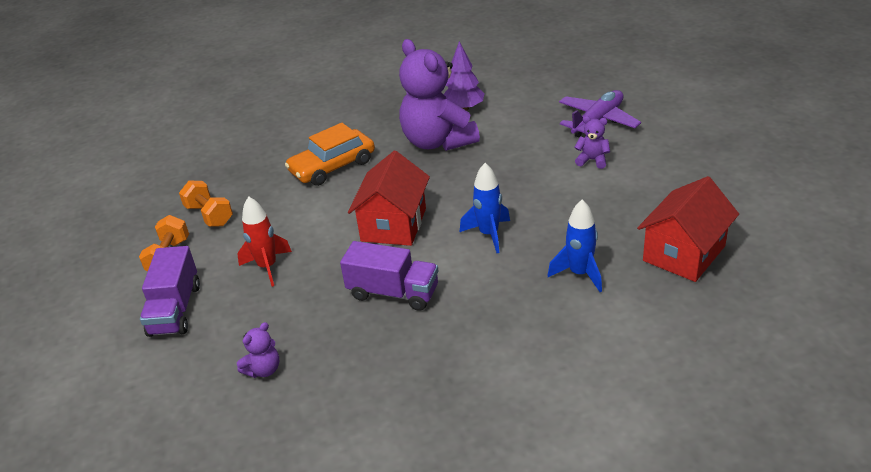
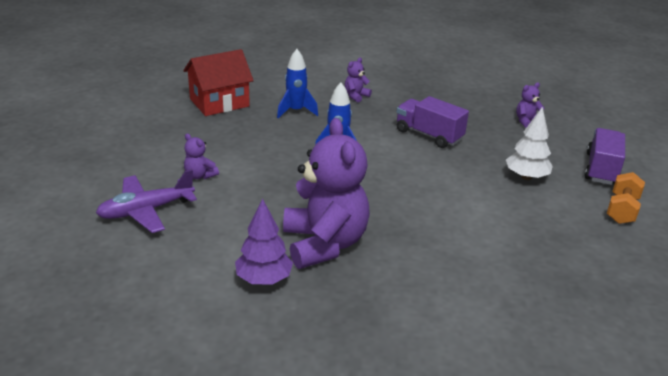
camera: 165 degrees left, 5 degrees down
(209, 215) = (591, 239): orange dumbbell -> none
(267, 267) = (526, 177): red rocket -> white tree
(332, 166) = (452, 253): orange car -> none
(394, 224) = (409, 177): red house -> none
(525, 334) = (356, 96): none -> purple teddy bear

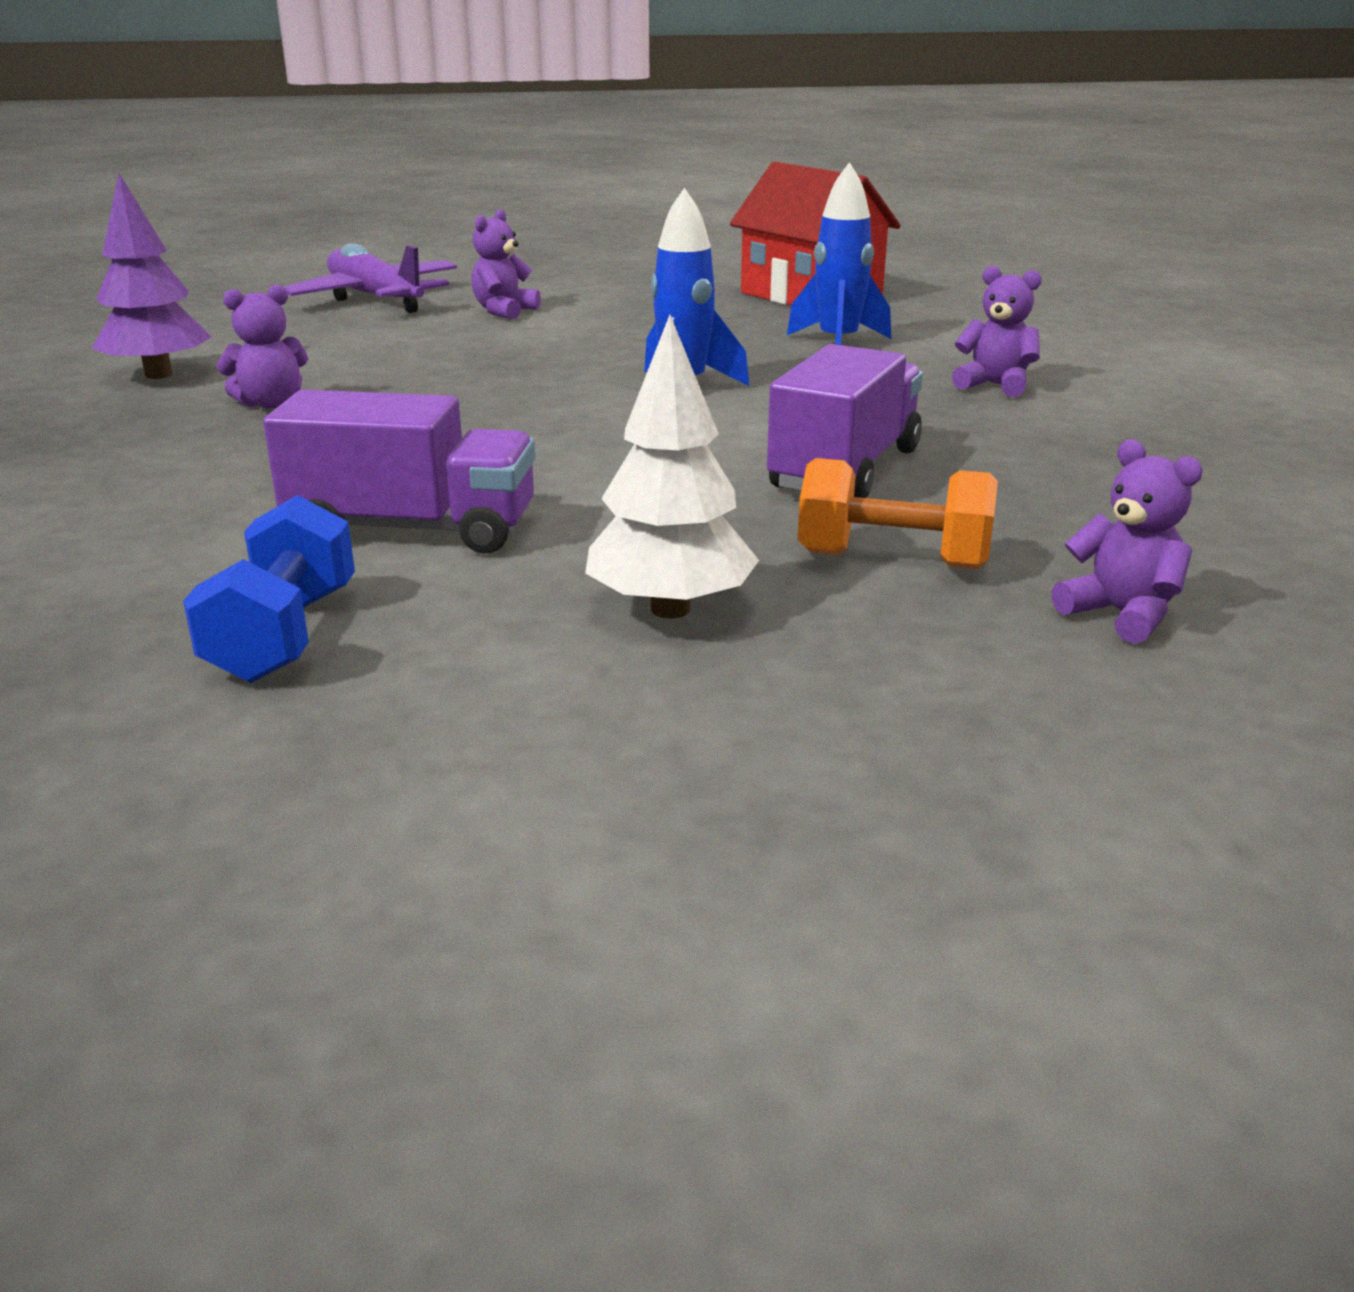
camera: 80 degrees right, 5 degrees down
(324, 244) = (271, 404): purple teddy bear -> purple teddy bear, size x0.42
(546, 239) = (283, 635): none -> blue dumbbell
(601, 169) = (833, 770): purple truck -> purple truck (412, 529)
(621, 210) = (498, 801): orange dumbbell -> orange dumbbell (892, 560)

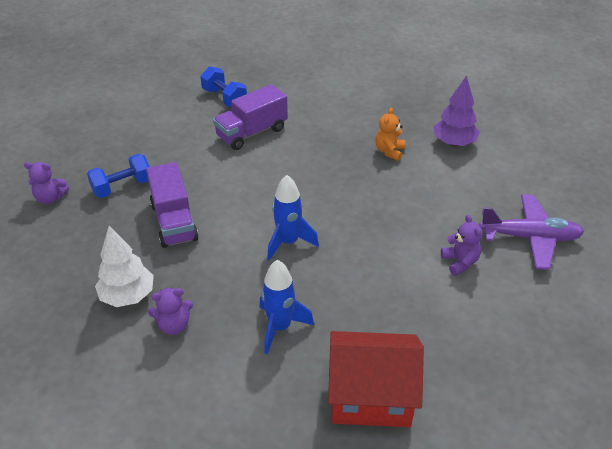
camera: 135 degrees right, 15 degrees up
(271, 404) = (389, 151): purple teddy bear -> orange teddy bear
(671, 609) = (158, 143): white tree -> white tree (128, 296)
(892, 560) = (122, 187): orange dumbbell -> blue dumbbell

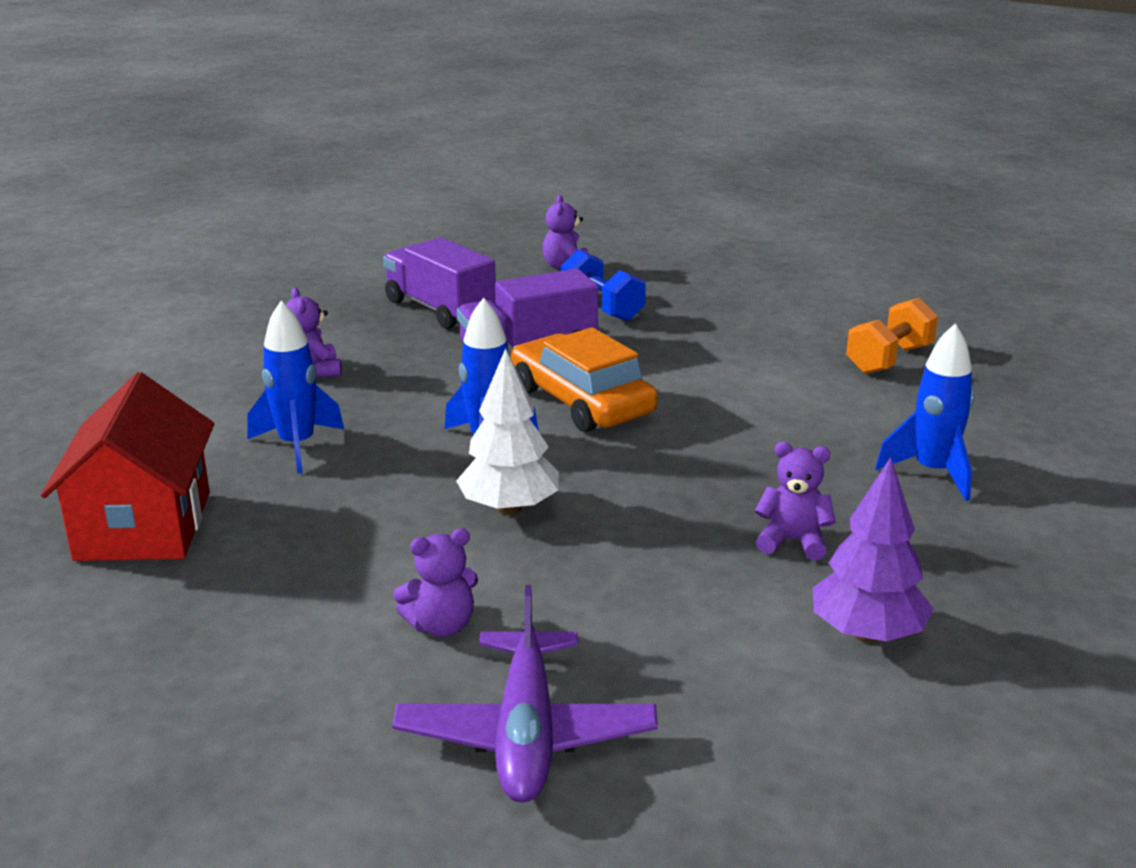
camera: 85 degrees right, 15 degrees down
(128, 296) = (372, 337): white tree -> white tree (509, 508)
(224, 98) = (889, 359): blue dumbbell -> orange dumbbell
(246, 204) = (581, 401): none -> orange car
(252, 133) = (789, 392): purple truck -> purple truck (440, 309)
(335, 106) = (932, 473): none -> blue rocket
(389, 151) = (793, 541): orange teddy bear -> purple teddy bear

